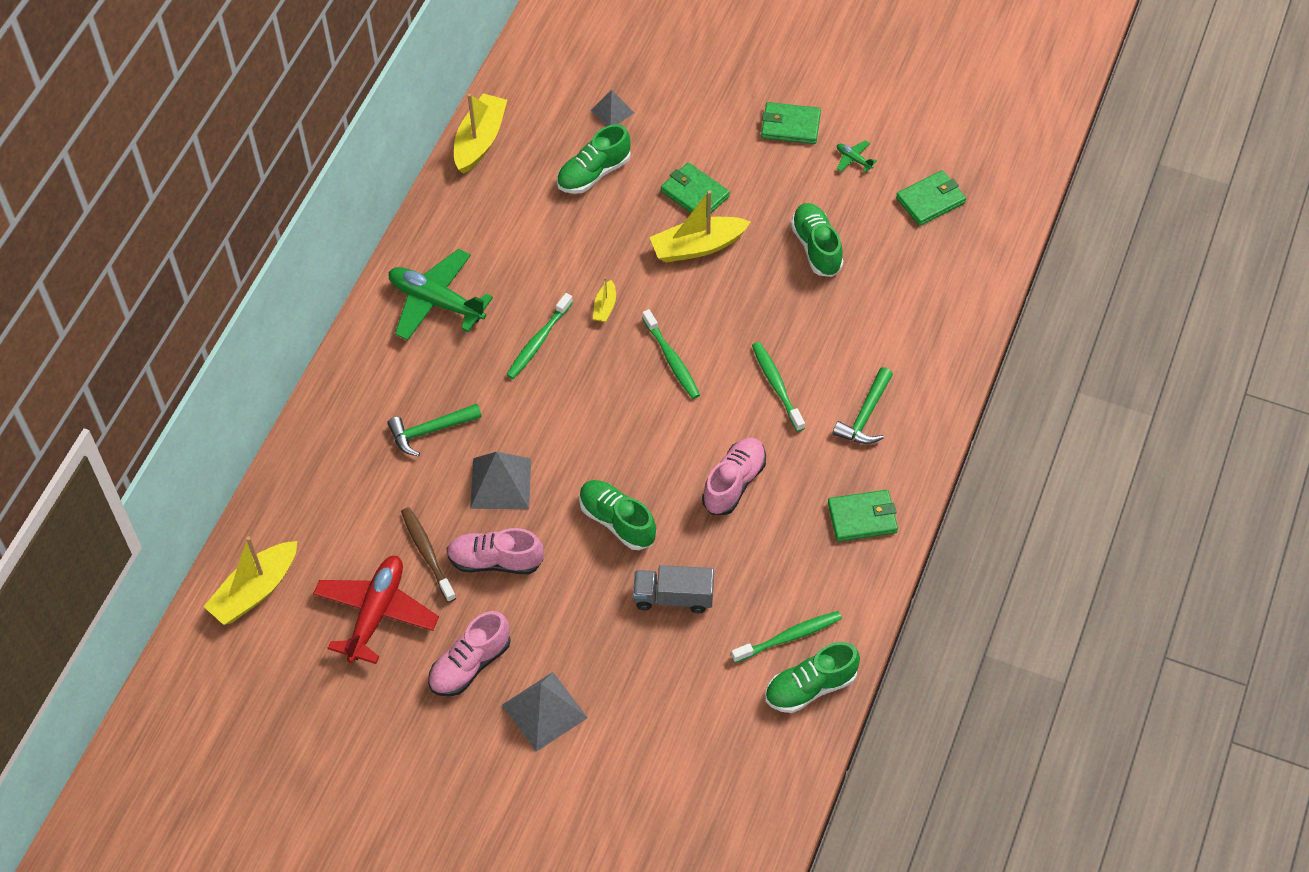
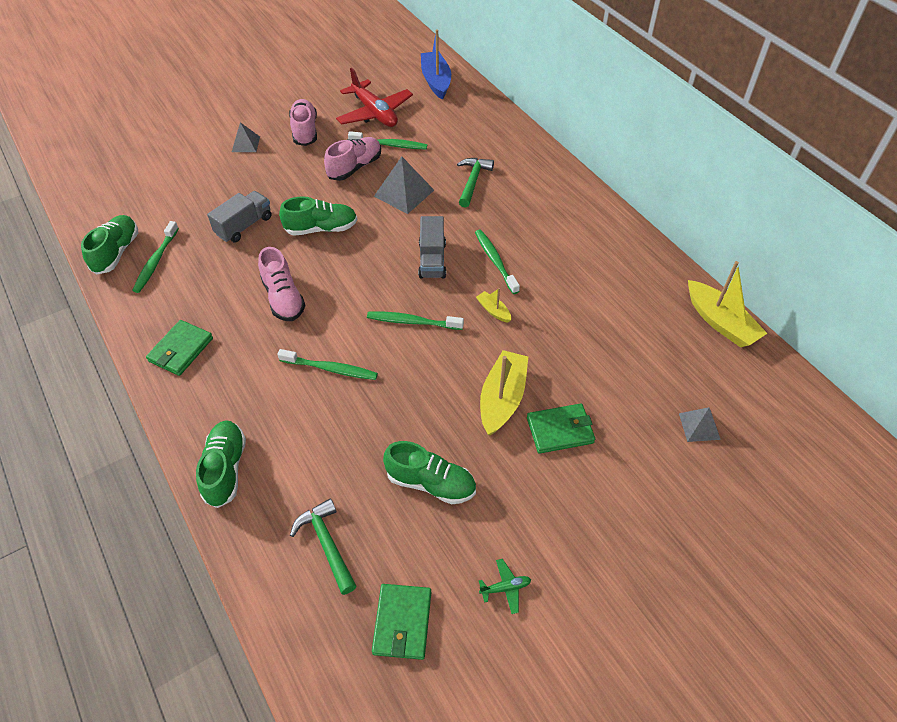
camera: 125 degrees right, 5 degrees down
(255, 591) = (436, 81): yellow boat -> blue boat
(427, 553) = (390, 145): brown toothbrush -> green toothbrush
(436, 302) = (575, 228): green plane -> none
(544, 711) = (245, 144): grey pyramid -> grey pyramid, size x0.60
(580, 394) = (432, 260): none -> grey truck
(594, 173) = (634, 374): green shoe -> green shoe (225, 469)
(790, 125) = (588, 560): green wallet -> none
(865, 415) = (250, 407): green hammer -> green hammer (327, 544)

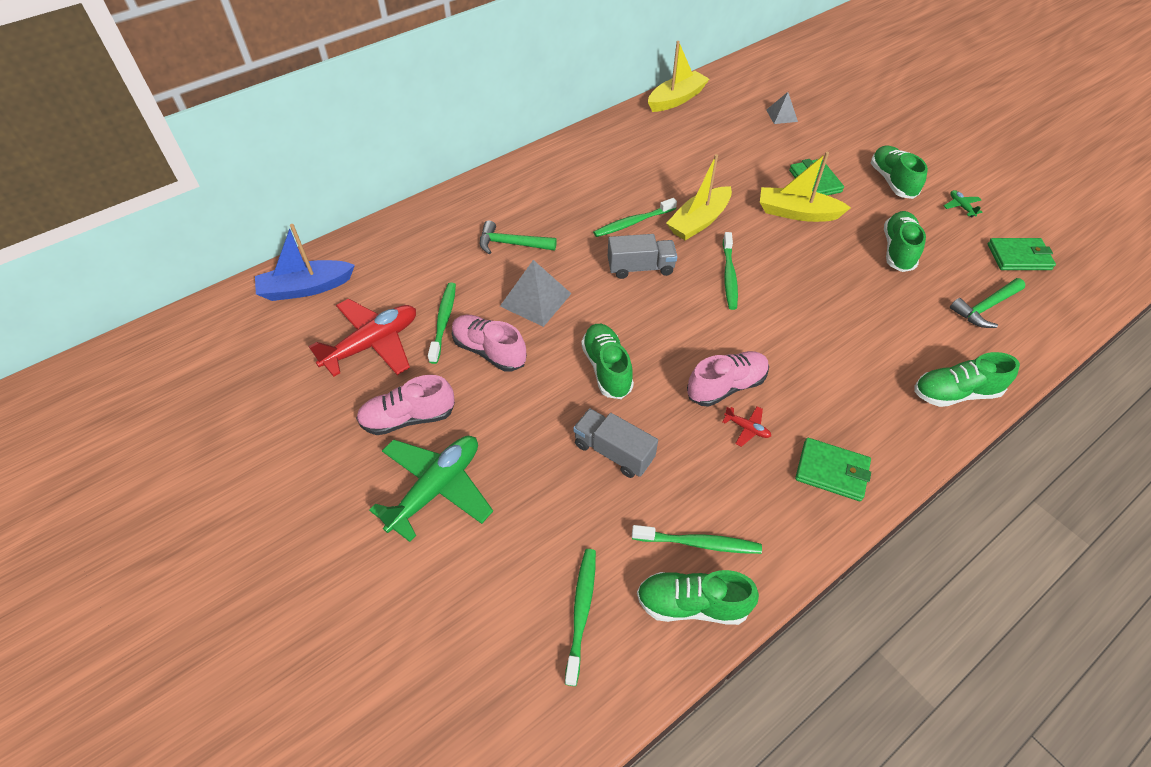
camera: 95 degrees left, 0 degrees up
(238, 304) = (747, 428): none -> red plane
(245, 144) = (436, 488): grey pyramid -> green plane
(330, 369) = (808, 330): green toothbrush -> green toothbrush (581, 612)
(493, 310) = (699, 221): yellow boat -> yellow boat, size x2.05
(559, 518) = (892, 181): none -> green shoe

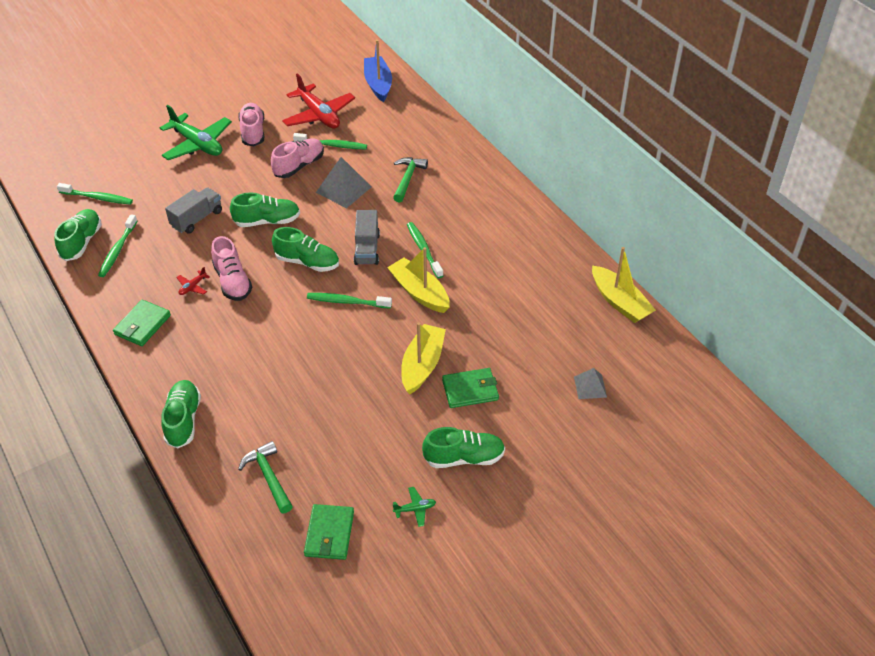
camera: 95 degrees right, 5 degrees down
(898, 250) = (357, 431): green shoe -> green shoe (307, 262)

